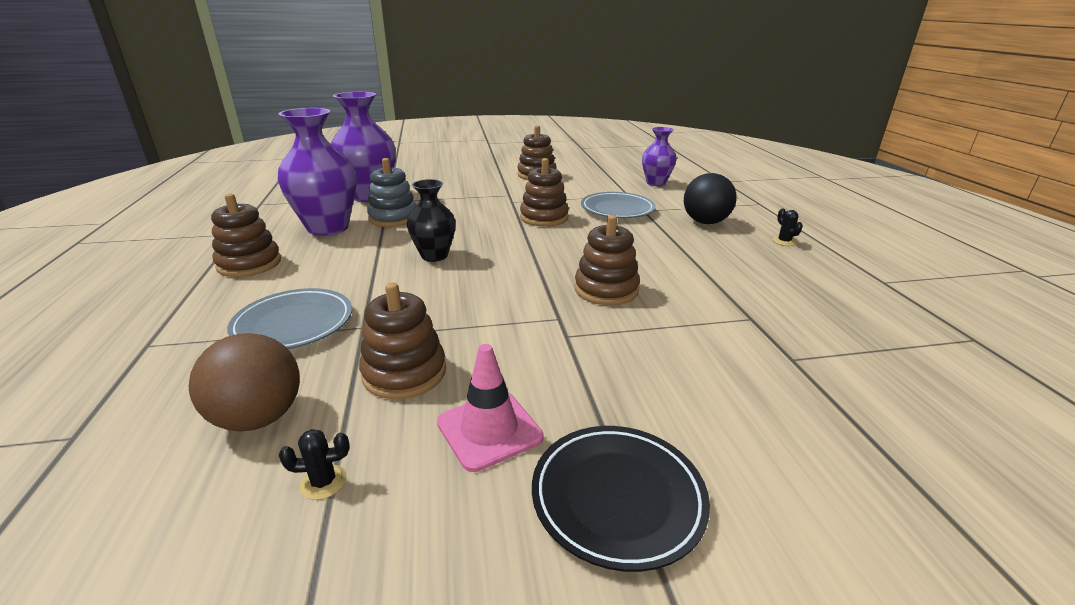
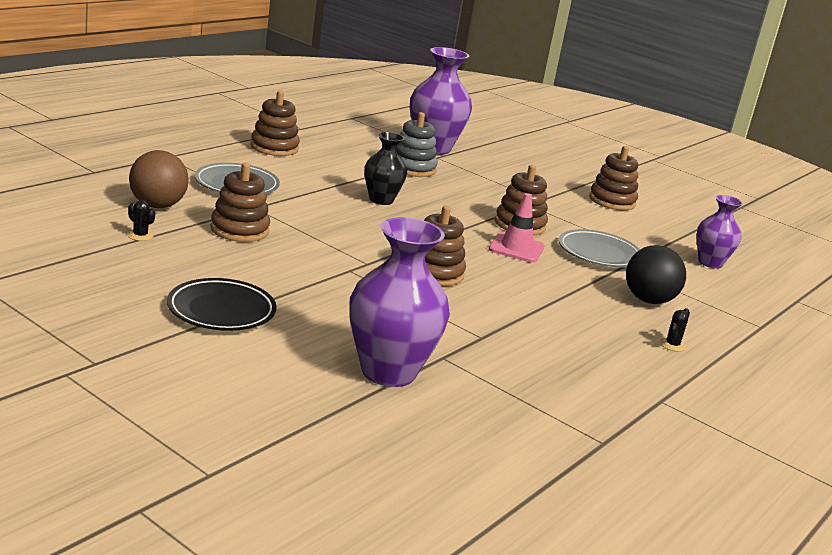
camera: 45 degrees right, 5 degrees down
(328, 228) = (358, 152): purple vase -> purple vase (388, 372)
(489, 430) = (226, 266): pink traffic cone -> pink traffic cone (516, 248)

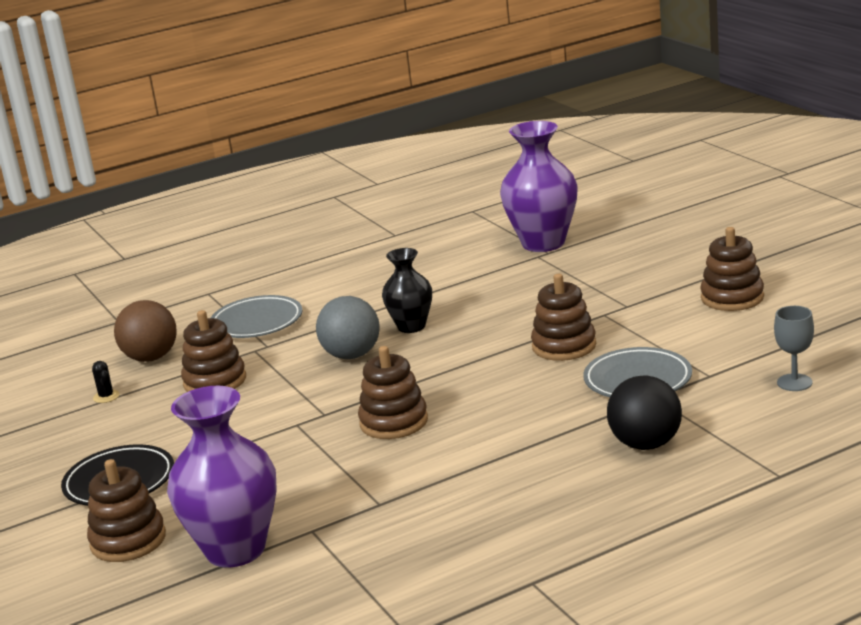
camera: 30 degrees right, 0 degrees up
(274, 147) = (340, 266): brown stacking toy -> brown stacking toy (128, 540)
(349, 218) = (352, 355): none -> grey ball
(412, 168) = (490, 277): grey stacking toy -> none
(516, 248) = (529, 380): pink traffic cone -> none
(672, 345) = (619, 507): black cactus -> none
(710, 263) = (794, 382): purple vase -> grey goblet

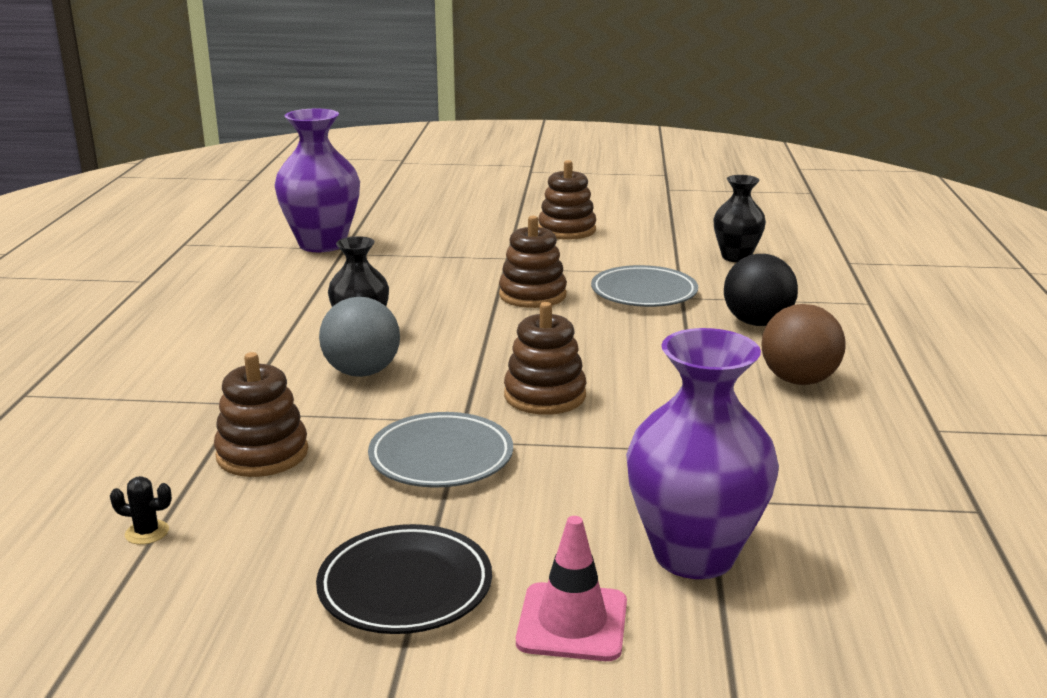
camera: 60 degrees left, 0 degrees up
(128, 540) = (572, 622): brown stacking toy -> pink traffic cone
(151, 358) = (108, 474): brown ball -> brown ball (798, 380)
(257, 322) = (171, 392): grey plate -> grey plate (441, 457)
(794, 382) = (736, 257): grey goblet -> black vase

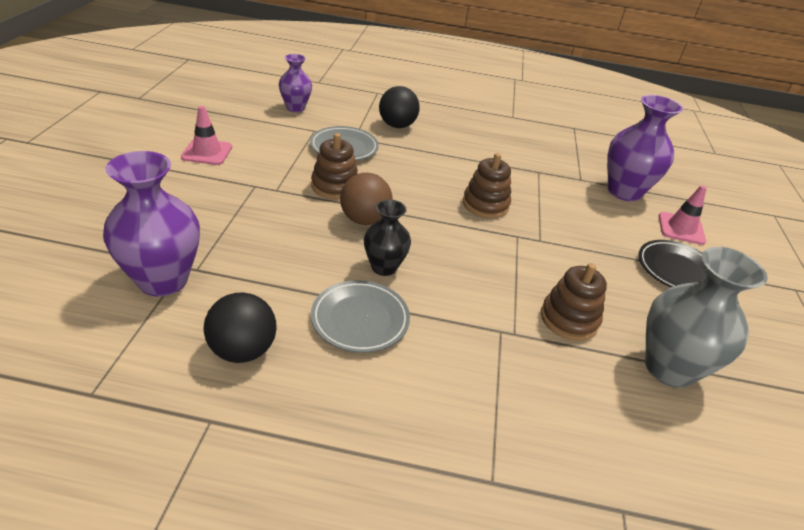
camera: 90 degrees left, 15 degrees up
(147, 532) = (669, 368): black cactus -> grey vase
(224, 282) = (243, 350): none -> black ball
(362, 372) = (453, 271): grey ball -> none
(441, 457) = (560, 248): grey plate -> grey plate (360, 319)
(567, 230) = (207, 152): brown stacking toy -> pink traffic cone
(736, 257) = (295, 108): black vase -> purple vase
(798, 380) = (467, 132): brown ball -> brown ball (364, 220)

